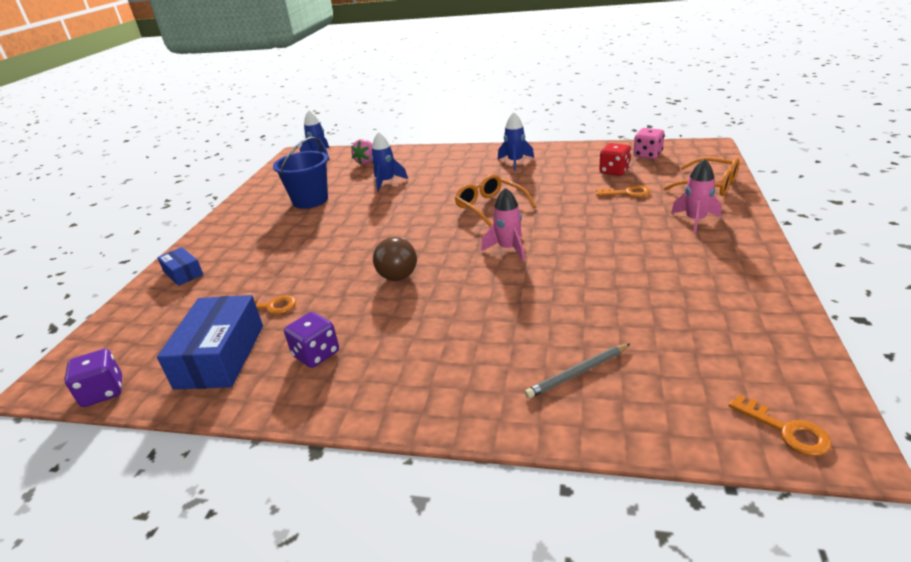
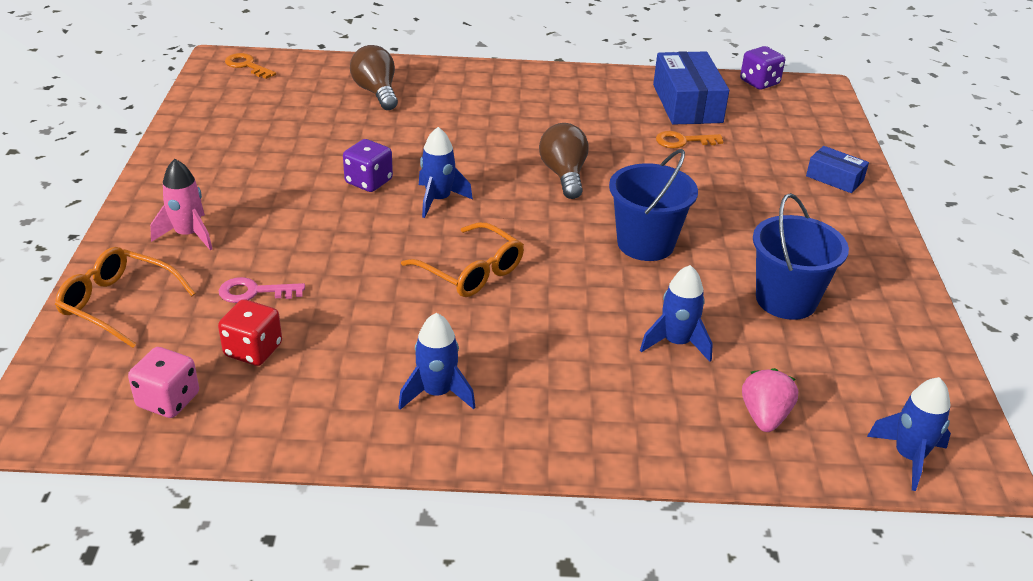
camera: 165 degrees right, 5 degrees up
(316, 354) = (600, 104): purple dice -> purple dice (368, 181)
(369, 225) = (645, 244): none -> blue bucket
(508, 249) = (438, 200): pink rocket -> blue rocket
(578, 373) = (376, 92): grey pencil -> brown light bulb
(627, 193) = (254, 292): orange key -> pink key

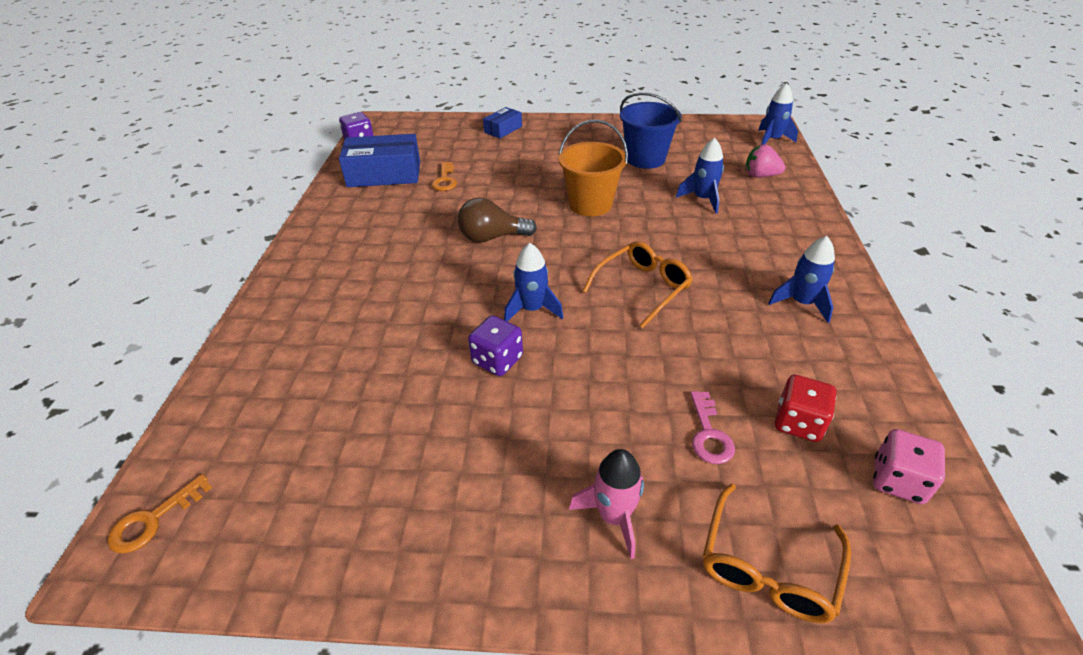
camera: 85 degrees left, 5 degrees up
(376, 92) = (296, 366): brown light bulb -> none
(645, 244) = (590, 204): blue bucket -> orange bucket

